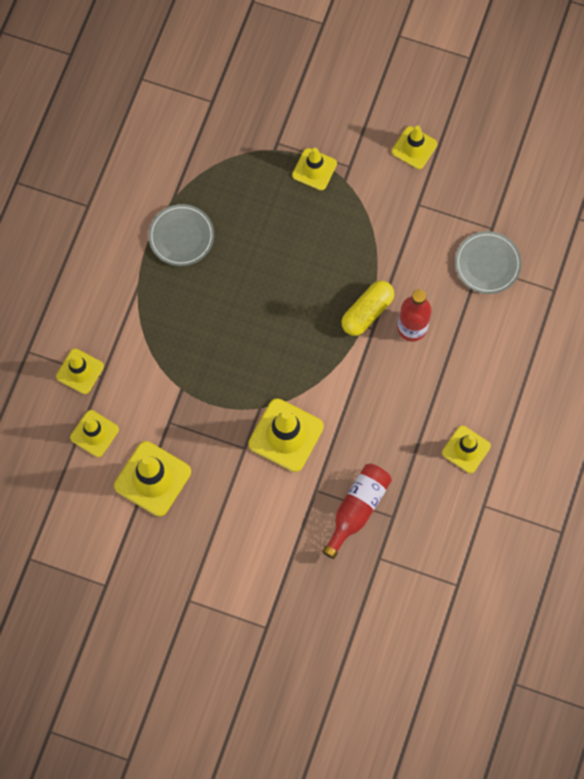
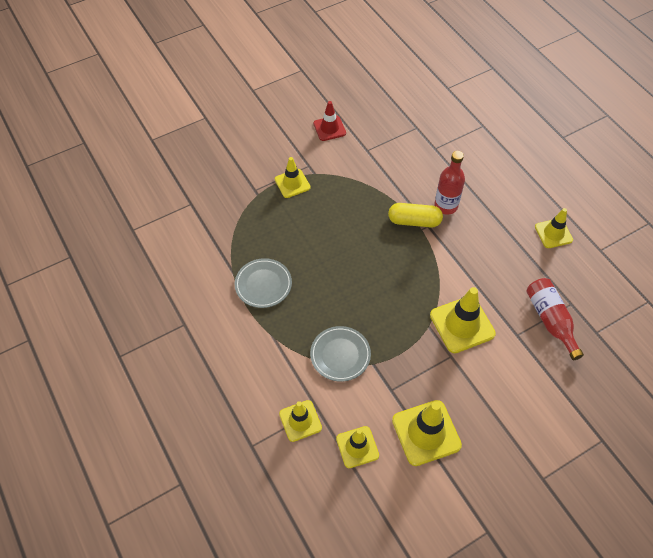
camera: 50 degrees left, 15 degrees down
(367, 312) = (414, 221): yellow capsule -> yellow capsule turned 75 degrees counterclockwise
(414, 148) = (329, 128): yellow traffic cone -> red traffic cone
(487, 264) = (437, 144): grey plate -> grey plate (340, 355)

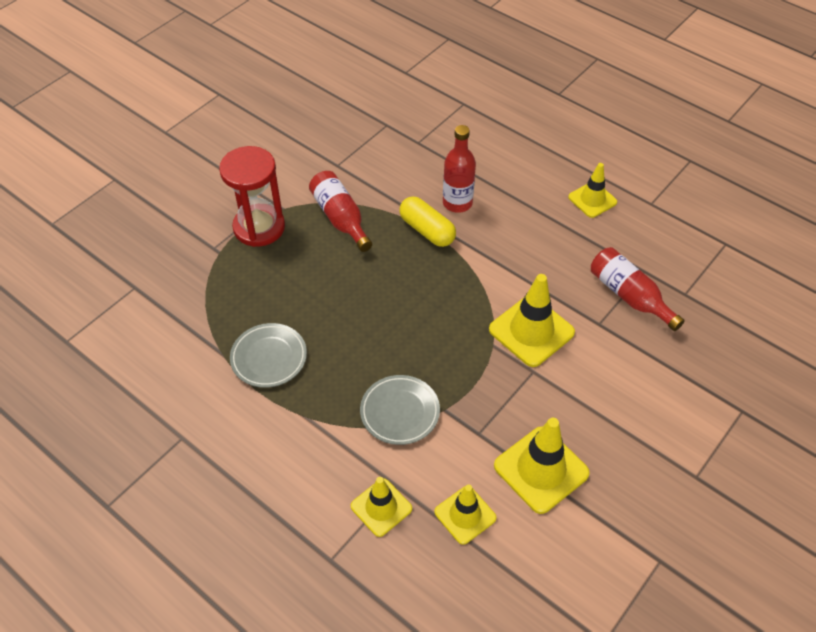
camera: 20 degrees left, 5 degrees down
(292, 183) = (259, 227): yellow traffic cone -> red hourglass
(329, 128) = (281, 152): red traffic cone -> none
(353, 193) = (340, 218): none -> red bottle
(414, 221) = (427, 230): yellow capsule -> yellow capsule turned 60 degrees clockwise

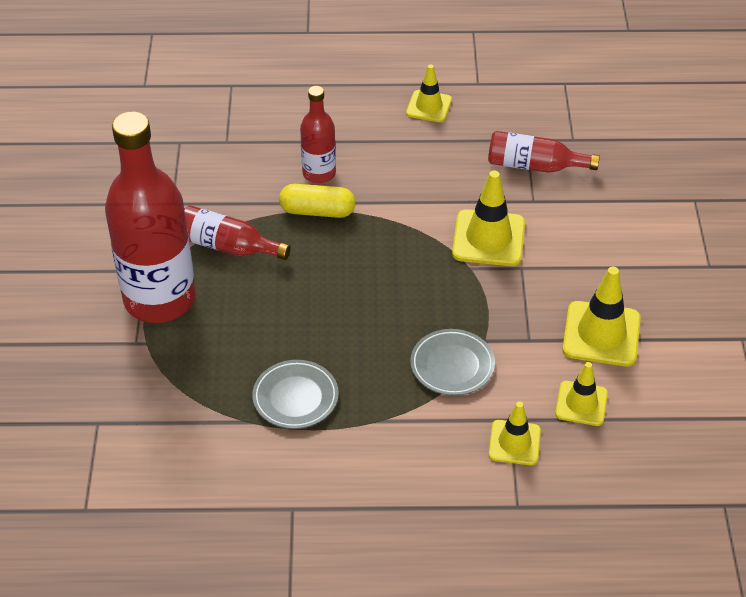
camera: 40 degrees left, 5 degrees down
(259, 227) = (159, 299): red hourglass -> red bottle

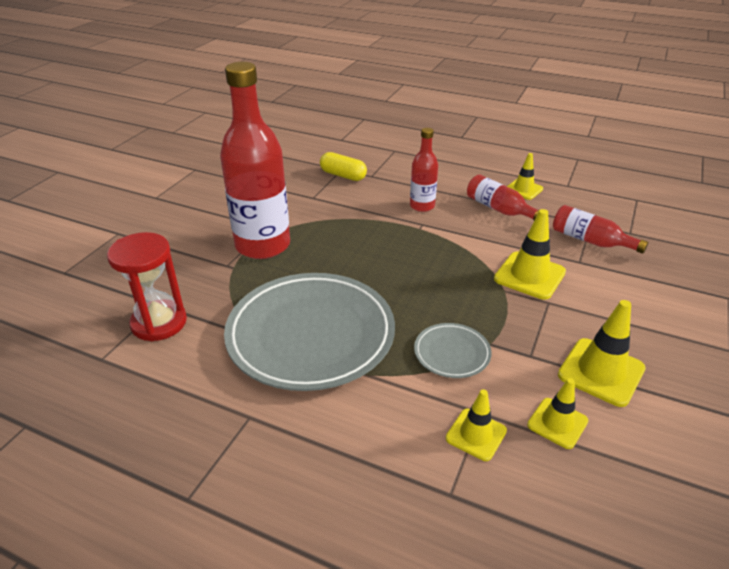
camera: 25 degrees right, 10 degrees down
(114, 444) = (159, 322): none -> red hourglass
(228, 246) = (331, 229): red bottle -> red bottle (499, 209)
(295, 397) = (311, 335): grey plate -> grey plate, size x2.27
(317, 211) = (407, 226): yellow capsule -> yellow capsule (343, 175)

